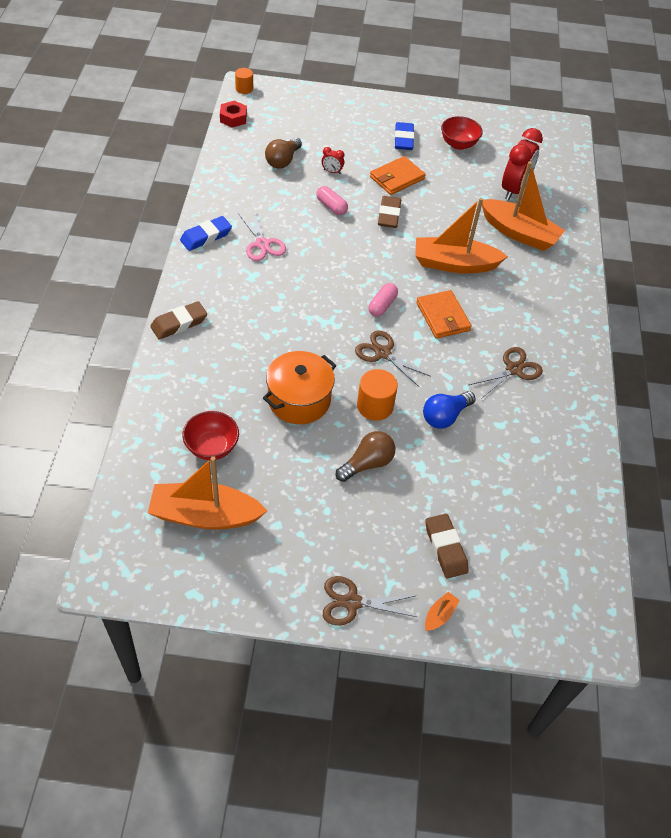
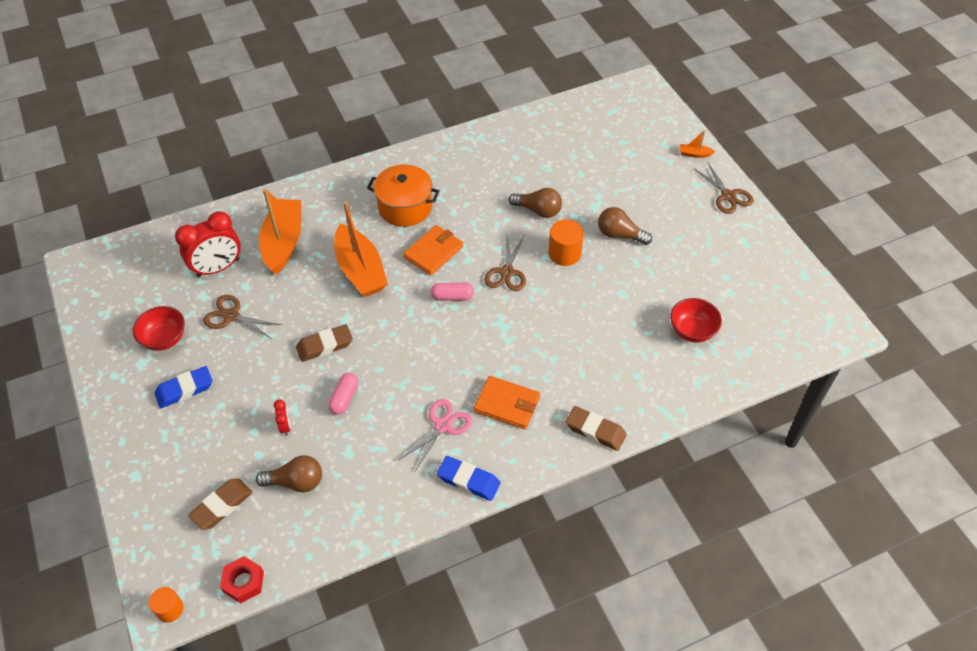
camera: 115 degrees left, 0 degrees up
(205, 515) = (747, 302): orange boat -> none
(299, 400) = (600, 301): orange pot -> orange pot (405, 207)
(396, 178) = (259, 365): orange wallet -> orange wallet (507, 404)
(445, 416) = (538, 210): blue light bulb -> brown light bulb
(445, 548) = (646, 169): brown eraser -> brown eraser (222, 506)
(514, 189) = (218, 268): red clock -> red clock turned 150 degrees clockwise
(514, 369) = (457, 190): brown scissors -> brown scissors (231, 316)

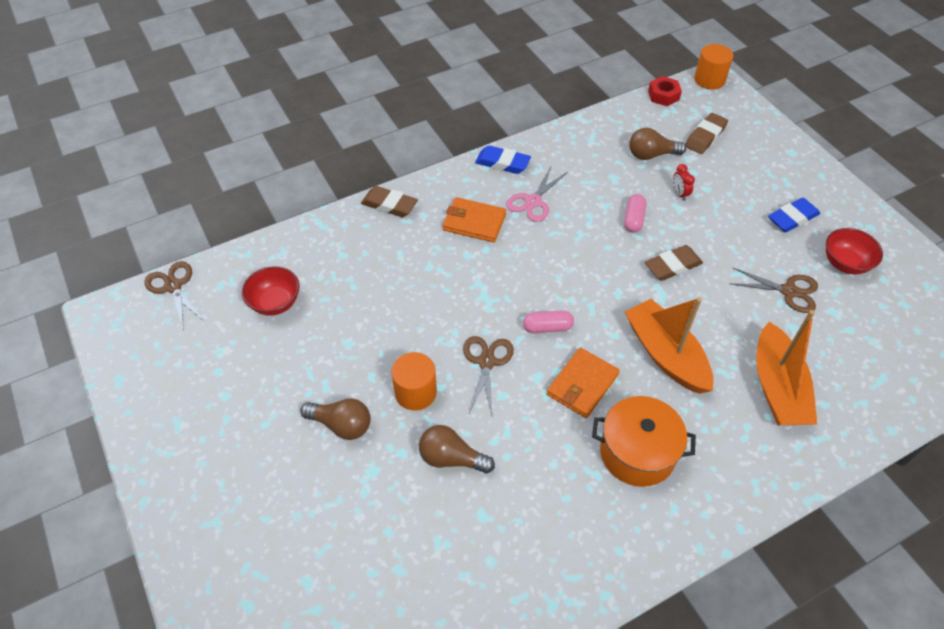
camera: 175 degrees right, 0 degrees up
(170, 609) = (709, 80): orange cylinder -> orange cylinder, size x1.57
(218, 268) = (839, 347): red clock -> none
(694, 154) = (203, 587): orange boat -> none
(728, 196) = (175, 502): brown scissors -> brown scissors (173, 286)

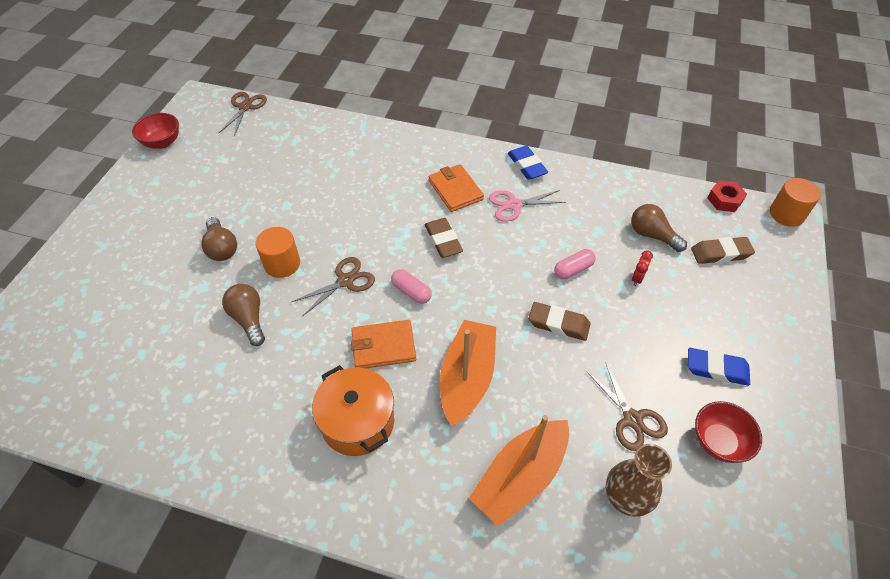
camera: 45 degrees right, 0 degrees up
(275, 303) = (280, 153): red bowl -> red bowl (162, 142)
(389, 205) = (417, 142): brown eraser -> brown eraser (443, 240)
(843, 343) = (625, 498): none -> brown vase

